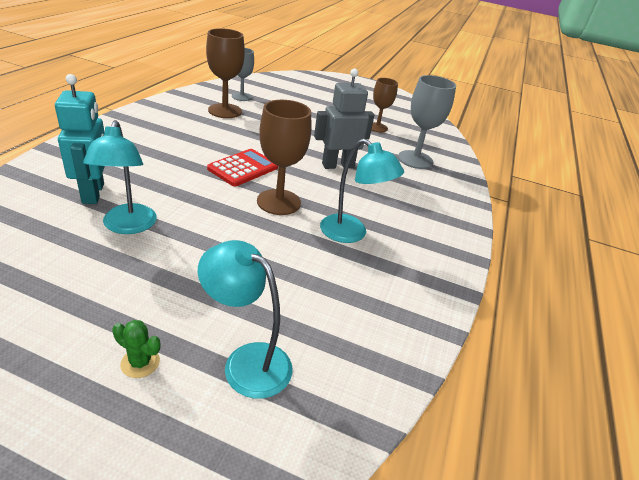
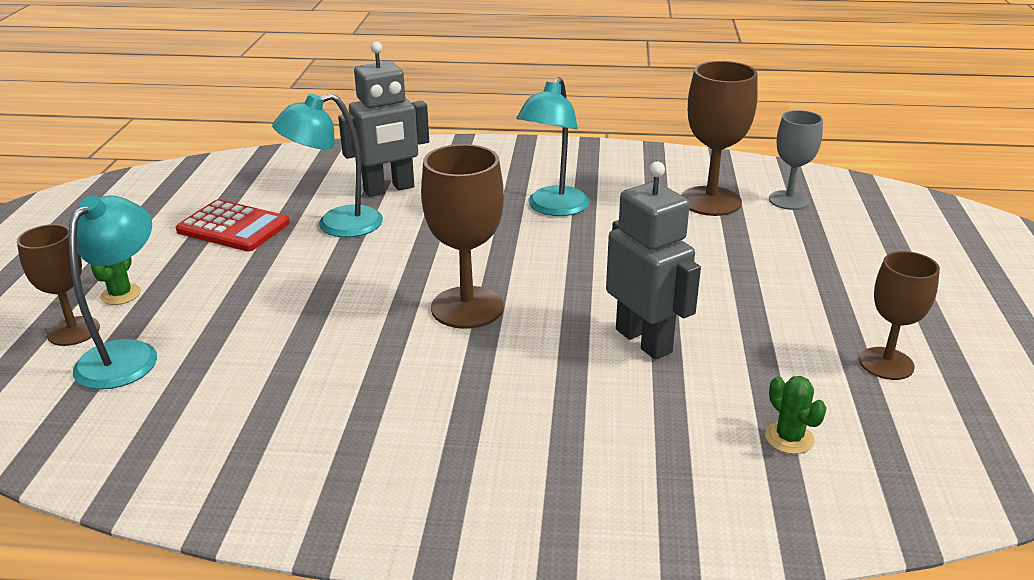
camera: 80 degrees right, 5 degrees down
(94, 193) = (389, 189): turquoise robot -> grey robot
(185, 399) = (73, 331): none -> brown goblet
(243, 168) = (538, 259): red calculator -> red calculator (233, 227)
(351, 234) = (425, 390): turquoise lamp -> turquoise lamp (553, 208)
(415, 160) = (789, 438): grey goblet -> green cactus

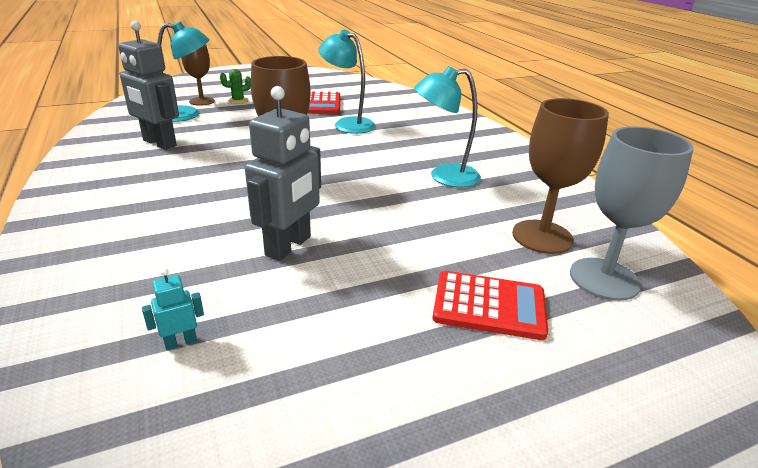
camera: 60 degrees right, 0 degrees up
(389, 189) = (405, 126): grey robot -> grey robot (159, 143)
(788, 200) = (604, 279): grey goblet -> grey goblet, size x1.53
(789, 438) = (181, 342): green cactus -> turquoise robot
(802, 261) = (489, 306): none -> red calculator
(886, 363) = (336, 392): brown goblet -> none

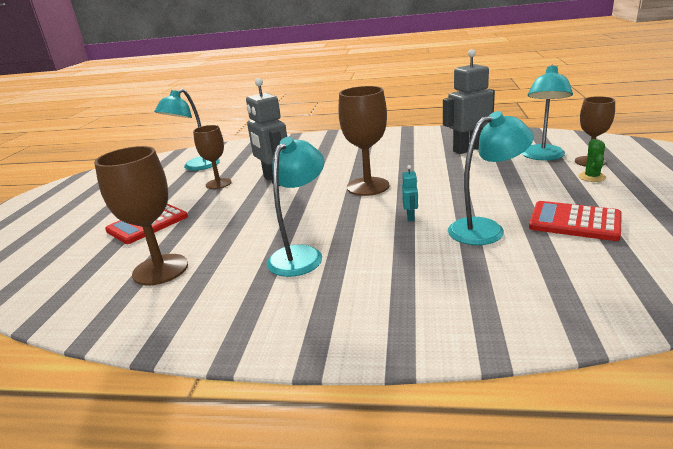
camera: 125 degrees right, 5 degrees down
(181, 342) = (236, 158): turquoise robot -> turquoise robot (410, 217)
(241, 391) = (196, 167): none -> turquoise lamp
(321, 302) = (218, 184): none -> brown goblet
(604, 279) = (93, 274): grey goblet -> none

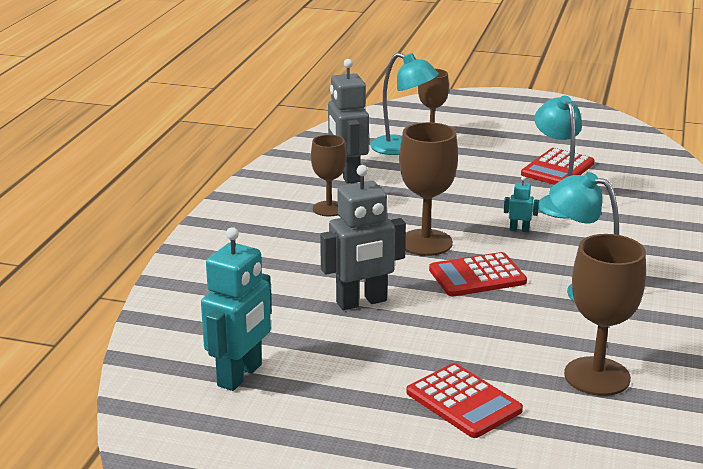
camera: 85 degrees left, 0 degrees up
(196, 167) = (240, 375): turquoise lamp -> turquoise robot
(218, 184) = (341, 349): brown goblet -> brown goblet (329, 209)
(318, 209) = (477, 276): none -> red calculator
(592, 177) = (470, 142): green cactus -> none

